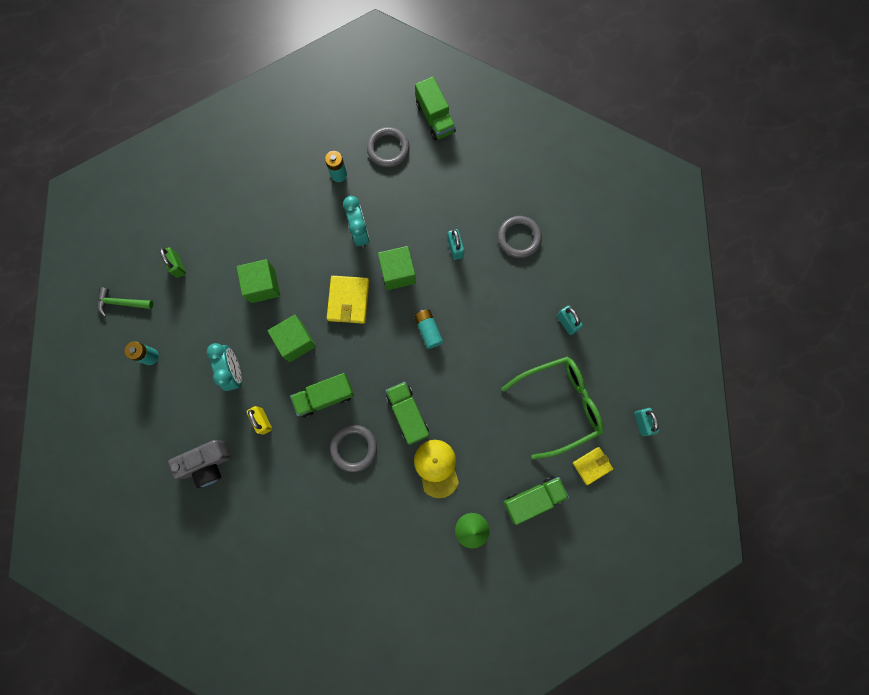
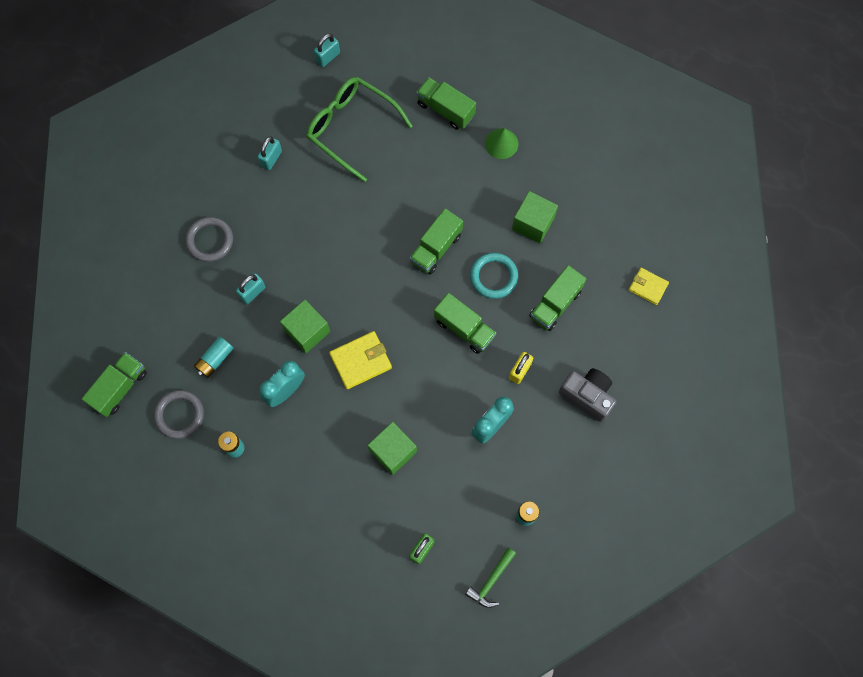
camera: 120 degrees left, 5 degrees down
(122, 303) = (491, 581): green hammer -> green hammer turned 60 degrees clockwise
(295, 341) = (429, 386): green cube -> green cube (533, 223)
(299, 486) = (555, 304): none -> green truck
(354, 448) = (493, 277): grey ring -> turquoise ring
(428, 330) = (348, 273): turquoise battery -> turquoise battery (215, 359)
(436, 468) = (467, 199): yellow cap -> none
(592, 465) = (389, 78): yellow wallet -> yellow wallet (648, 287)

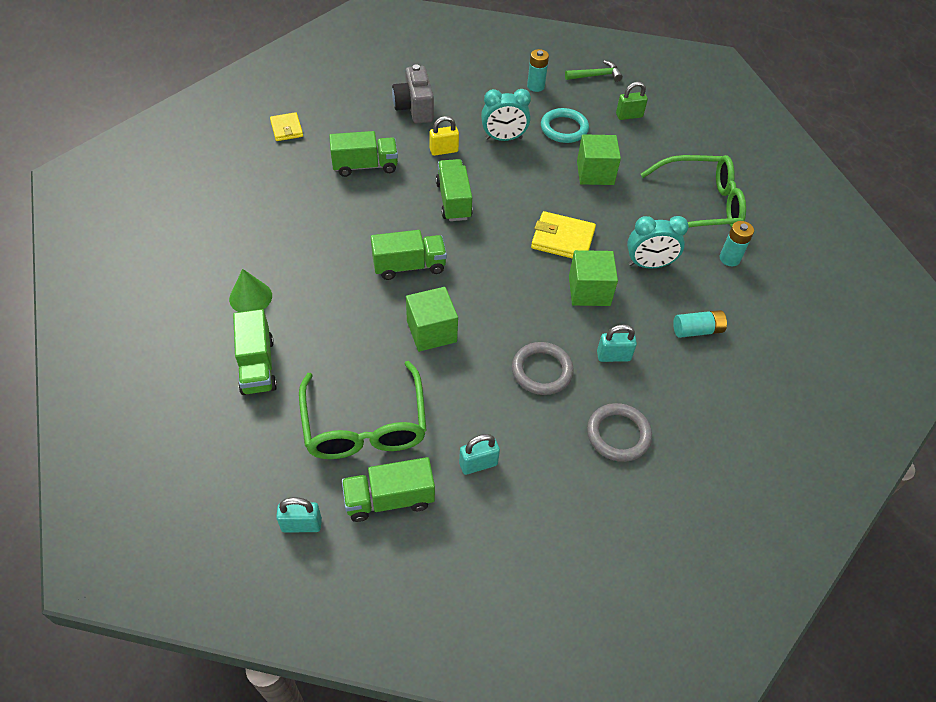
camera: 140 degrees left, 20 degrees down
(120, 388) = (813, 374): green truck -> green truck (389, 499)
(179, 415) = (765, 313): grey ring -> grey ring (542, 371)
(291, 487) = (700, 205): none -> green glasses
(493, 277) = (388, 214): turquoise ring -> turquoise ring (564, 128)
(533, 223) = (309, 223): green cube -> green cube (431, 331)

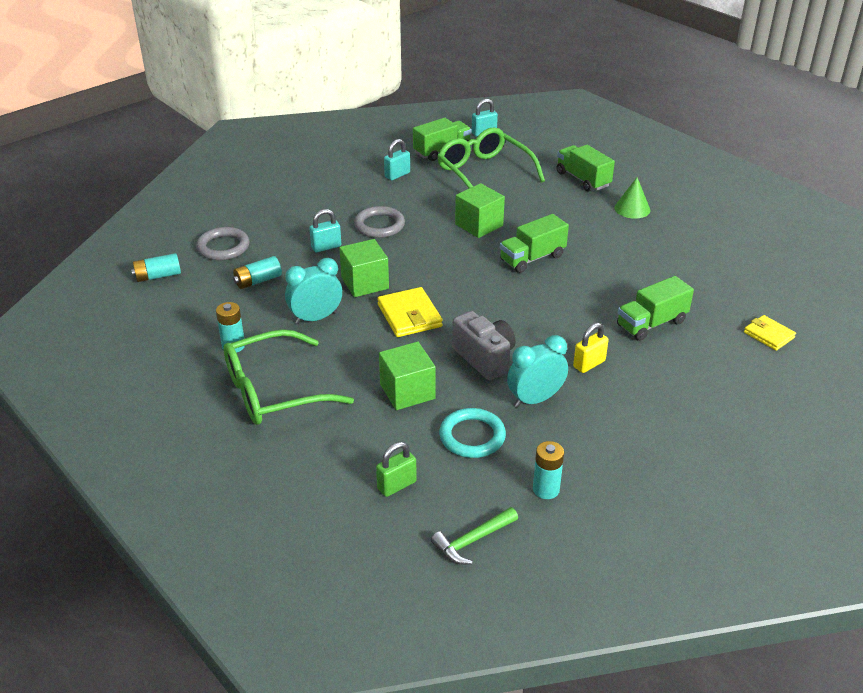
camera: 160 degrees right, 15 degrees down
(414, 108) = (666, 403): grey camera -> grey camera (484, 358)
(453, 201) = (537, 318): green truck -> none
(562, 239) = (409, 316): yellow wallet -> yellow wallet turned 75 degrees clockwise
(618, 434) = (307, 208): grey ring -> grey ring (223, 247)
(805, 374) = (158, 276): none -> turquoise battery

